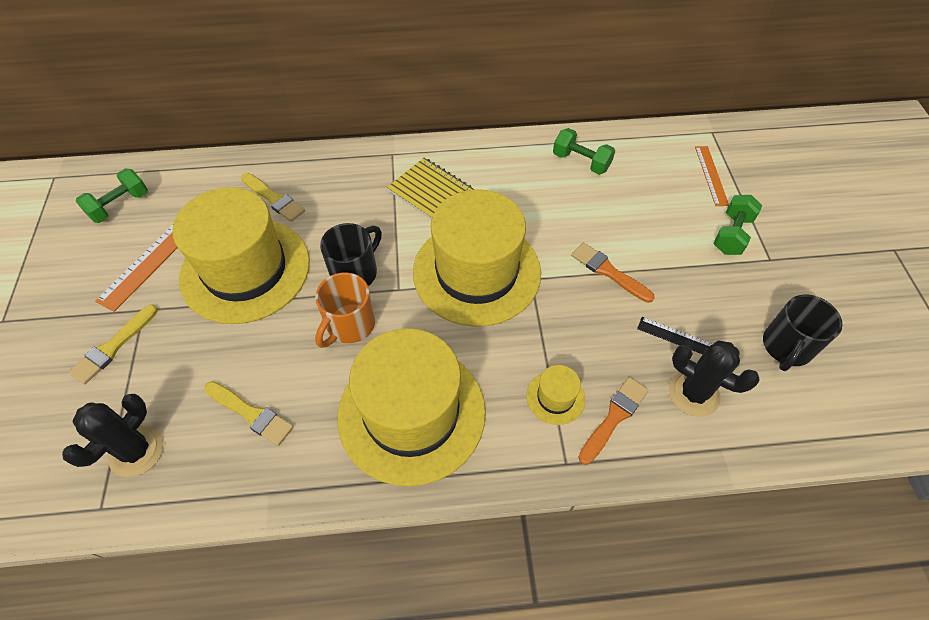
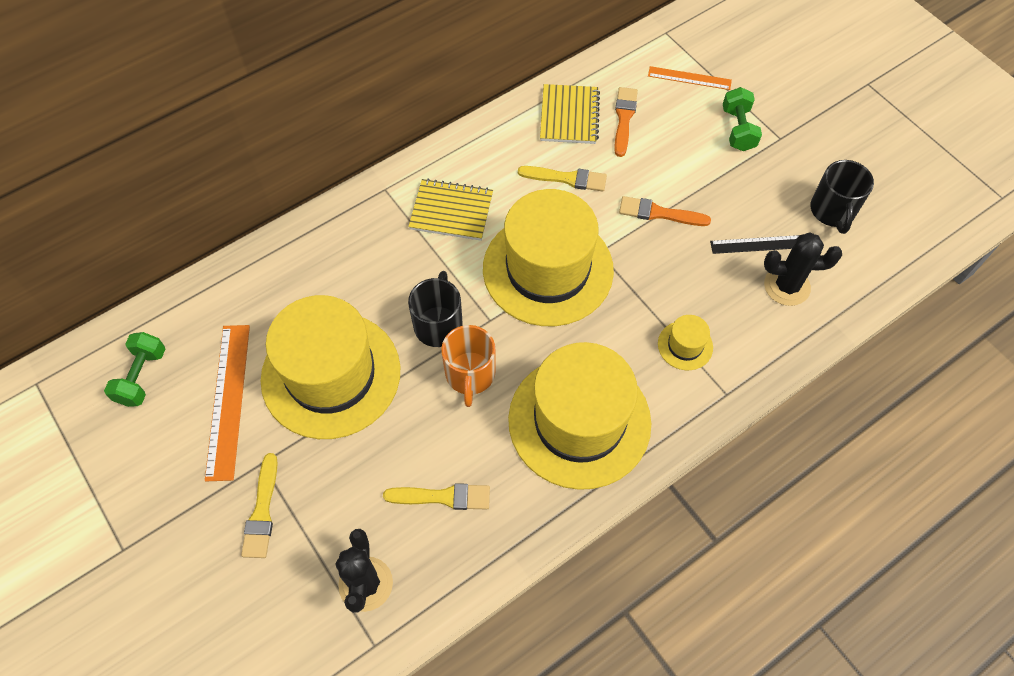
camera: 30 degrees left, 5 degrees up
(274, 199) = (301, 291): yellow brush -> yellow brush (566, 178)
(581, 162) = (569, 116): green dumbbell -> yellow notebook
(614, 417) = (739, 338): orange brush -> orange brush (624, 118)
(711, 175) = (689, 78): orange ruler -> orange ruler turned 45 degrees counterclockwise

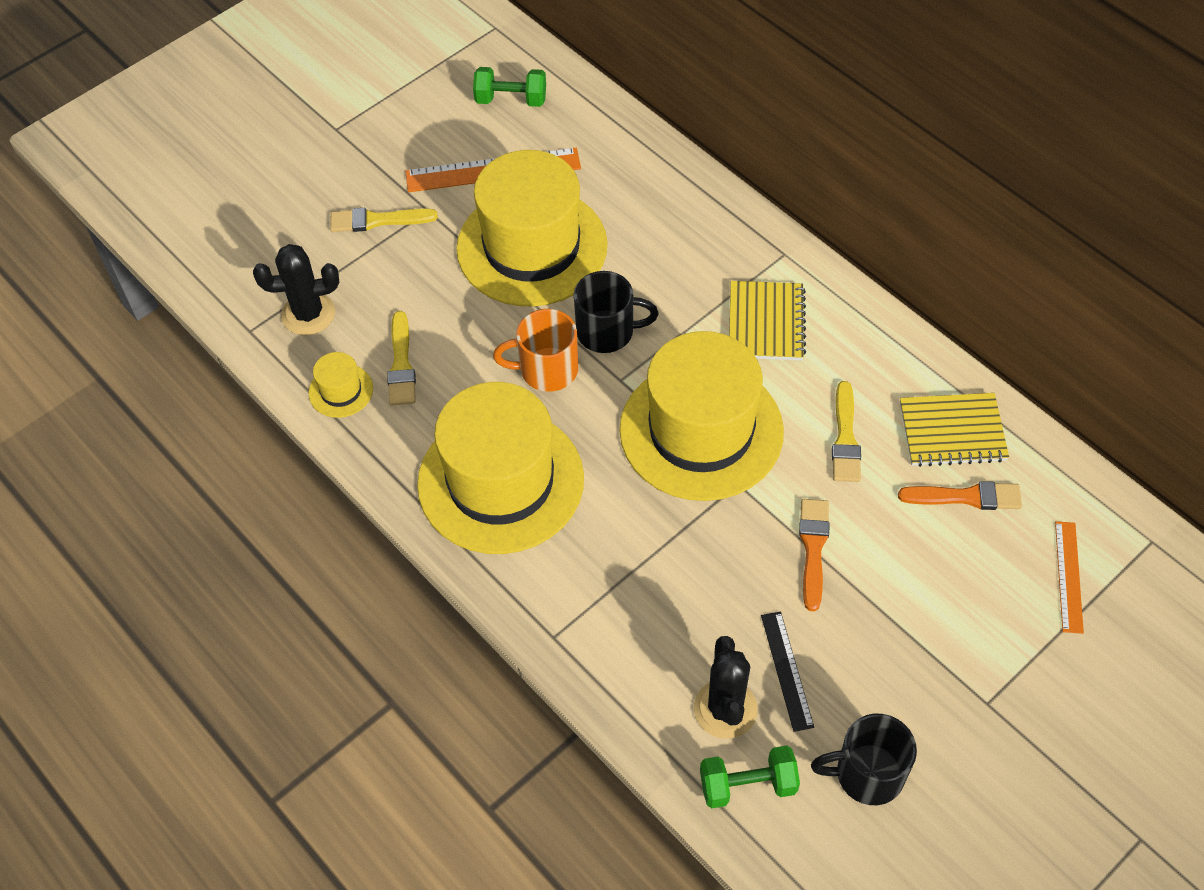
camera: 85 degrees right, 5 degrees down
(685, 345) = (615, 587): yellow hat -> yellow hat (341, 391)
(738, 129) = (987, 644): green dumbbell -> green dumbbell (747, 785)

